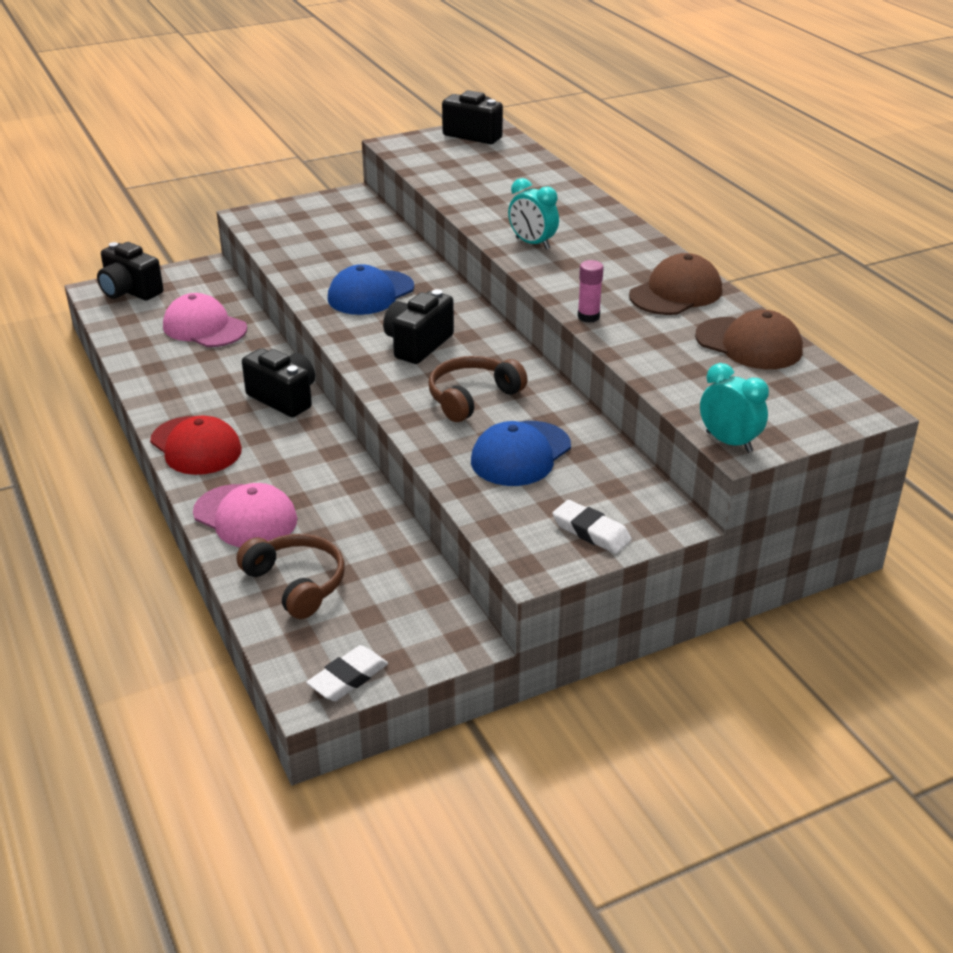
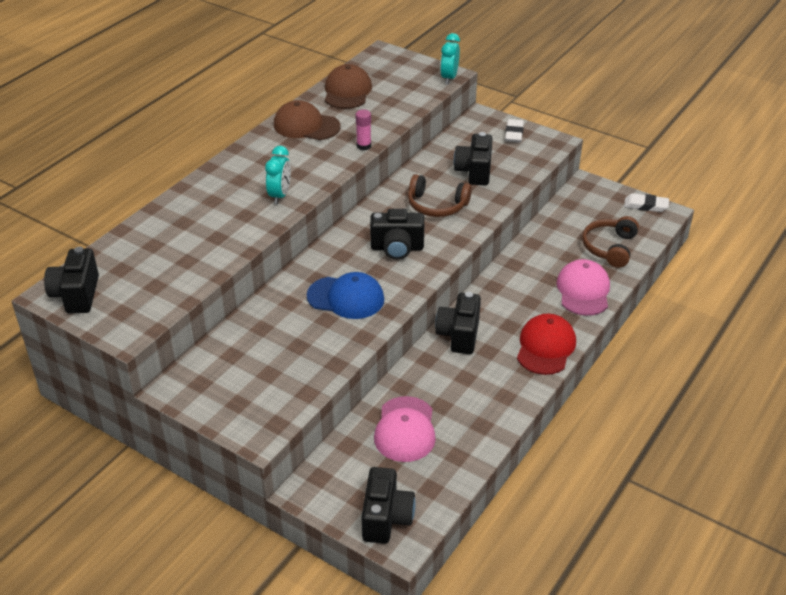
camera: 120 degrees left, 5 degrees up
(520, 454) = (474, 172): blue cap -> black camera

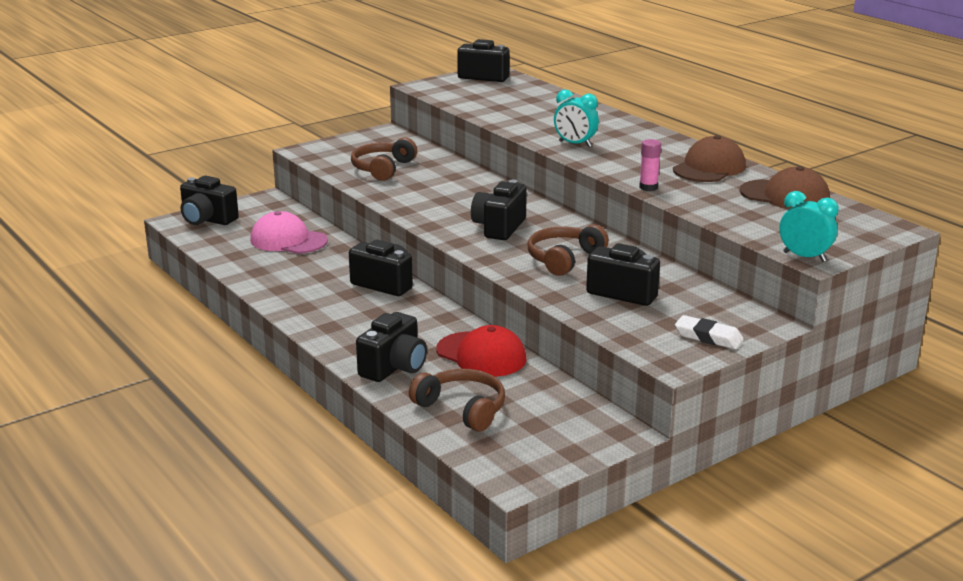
camera: 110 degrees right, 15 degrees down
(290, 356) = (382, 168): none -> brown headphones
(346, 298) = (439, 196): blue cap -> none
(545, 347) = (324, 323): red cap -> red cap (481, 355)
(583, 291) = (394, 367): pink cap -> black camera
(645, 206) = (539, 467): white eraser -> none

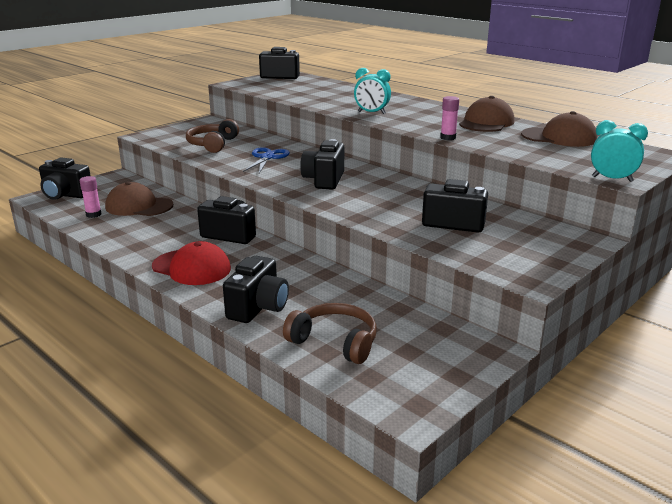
camera: 10 degrees left, 0 degrees up
(236, 247) = (93, 214): none -> pink glue stick
(288, 240) = (139, 206): pink cap -> brown cap
(442, 192) = (267, 157): none -> blue scissors
(481, 355) = (335, 289): red cap -> red cap (191, 267)
(564, 259) = (389, 200): brown headphones -> none
(708, 337) = (548, 254): white eraser -> none

